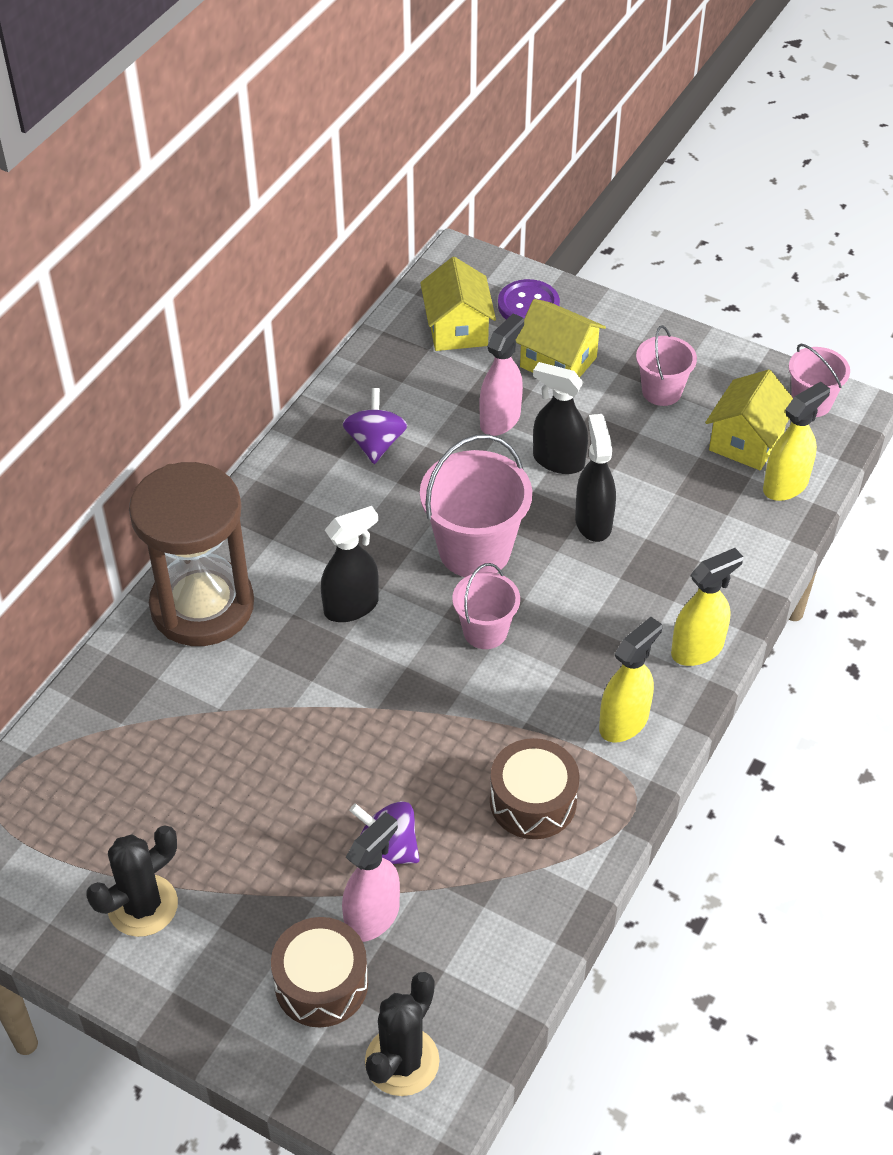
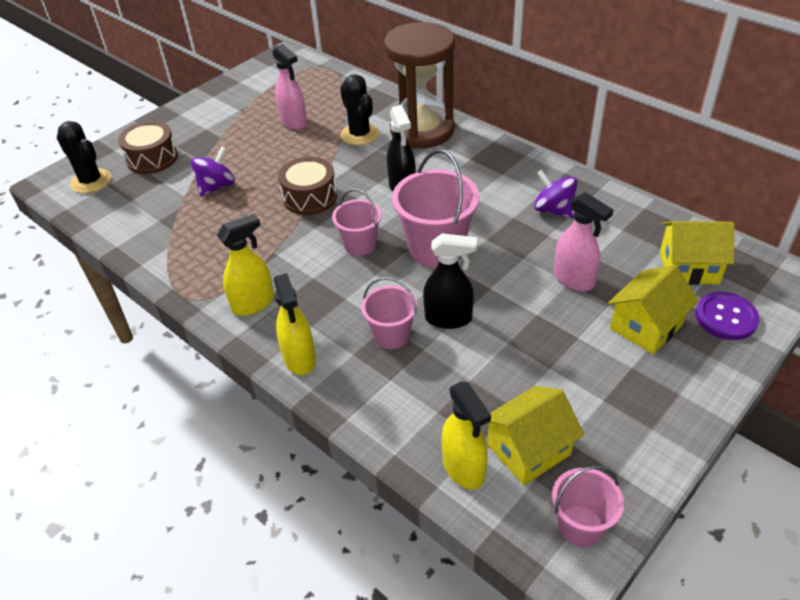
camera: 105 degrees right, 5 degrees down
(143, 906) = (232, 107): black cactus -> black cactus (359, 134)
(372, 917) = (178, 178): pink spray bottle -> pink spray bottle (294, 122)
(375, 443) = (554, 210): purple spinning top -> purple spinning top turned 150 degrees counterclockwise
(533, 801) = (215, 249): brown drum -> brown drum (310, 197)
(558, 461) = (521, 308): black spray bottle -> none
(624, 722) = (253, 303): yellow spray bottle -> yellow spray bottle turned 90 degrees counterclockwise
(661, 391) = (604, 395): pink bucket -> pink bucket (391, 335)
(746, 441) = (528, 449): yellow house -> yellow house turned 75 degrees counterclockwise

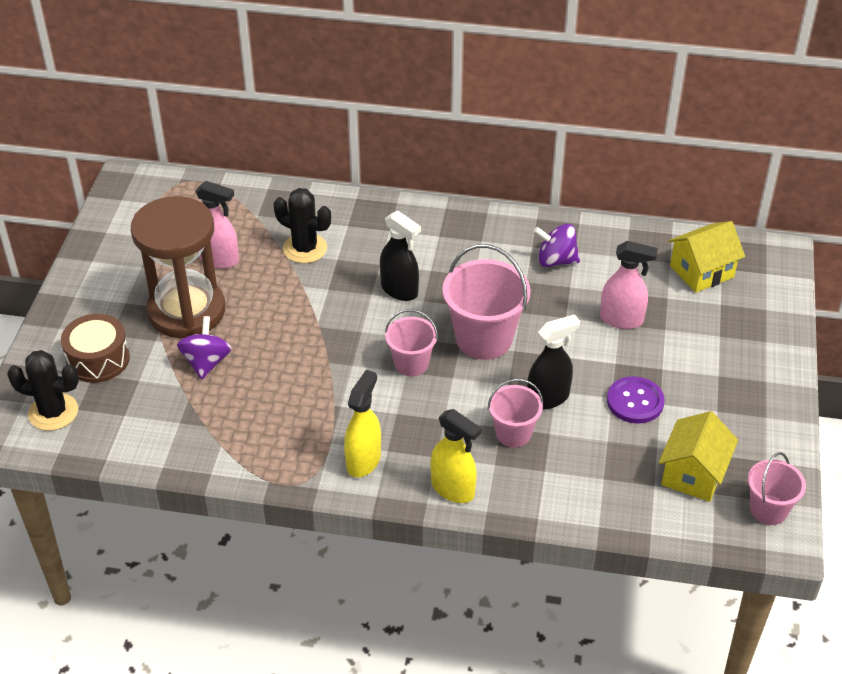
camera: 35 degrees left, 0 degrees up
(310, 197) = (317, 335): brown drum -> none
(422, 130) = (365, 221): brown hourglass -> brown hourglass (186, 311)
(464, 468) = (658, 511): yellow spray bottle -> none
(646, 326) = (705, 337): yellow house -> none
(726, 317) = (757, 304): purple button -> purple button (635, 401)

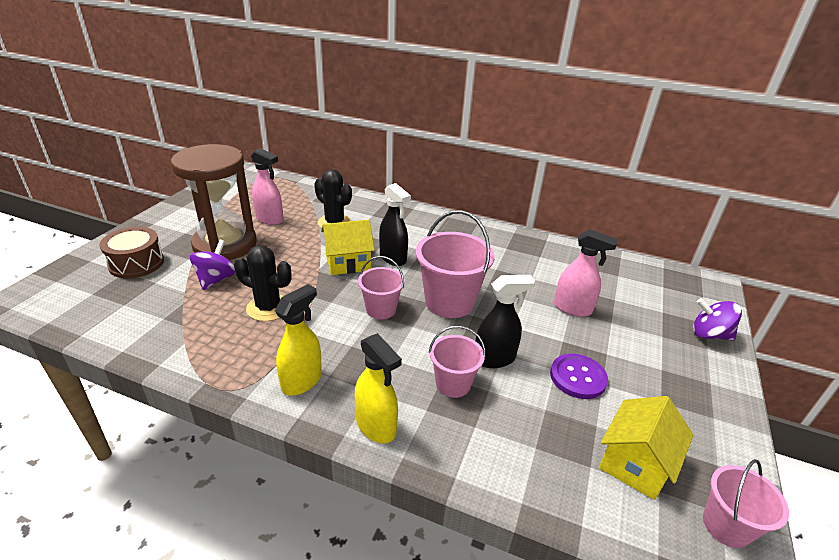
camera: 10 degrees right, 10 degrees down
(53, 412) = (71, 292): black cactus -> black cactus (268, 308)
(556, 260) = (523, 259): purple spinning top -> purple spinning top (709, 334)
(702, 271) = (645, 286): yellow house -> yellow house (348, 262)

